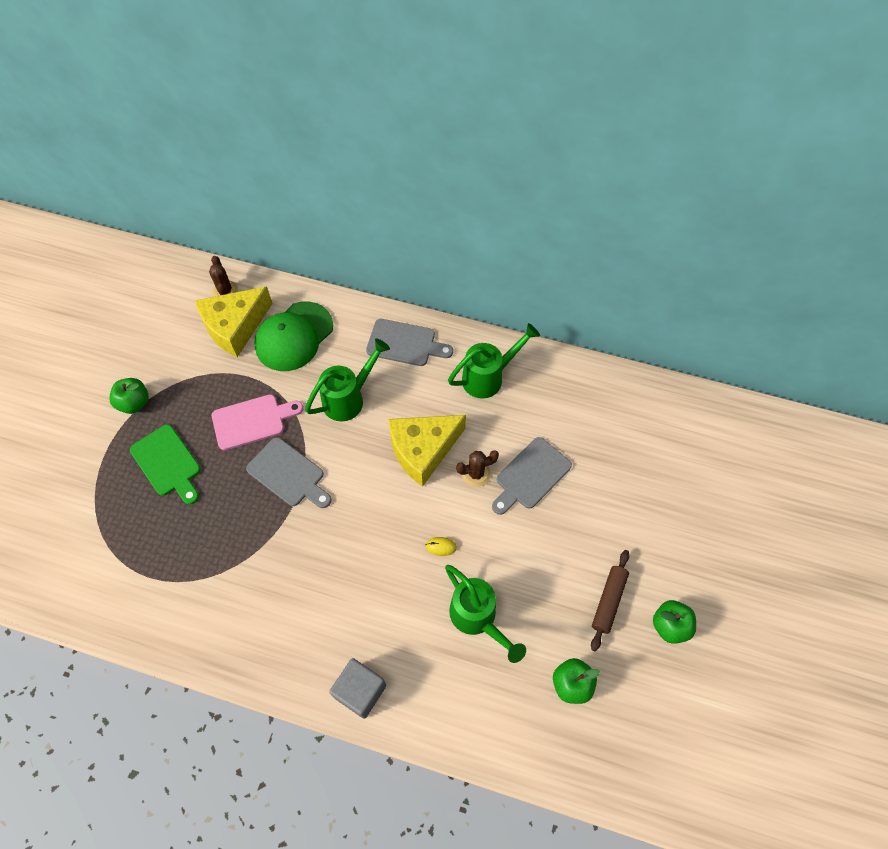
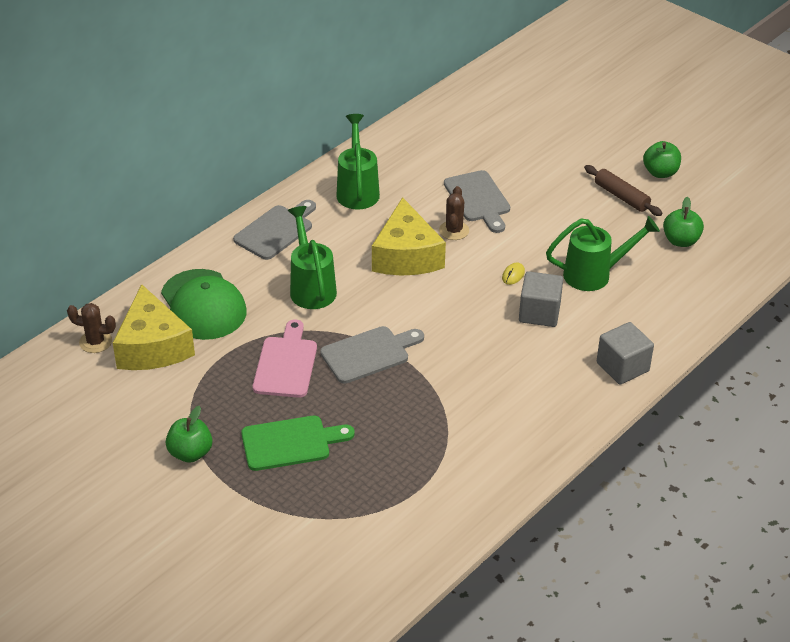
camera: 65 degrees left, 20 degrees down
(400, 589) = (539, 313): none -> grey cube

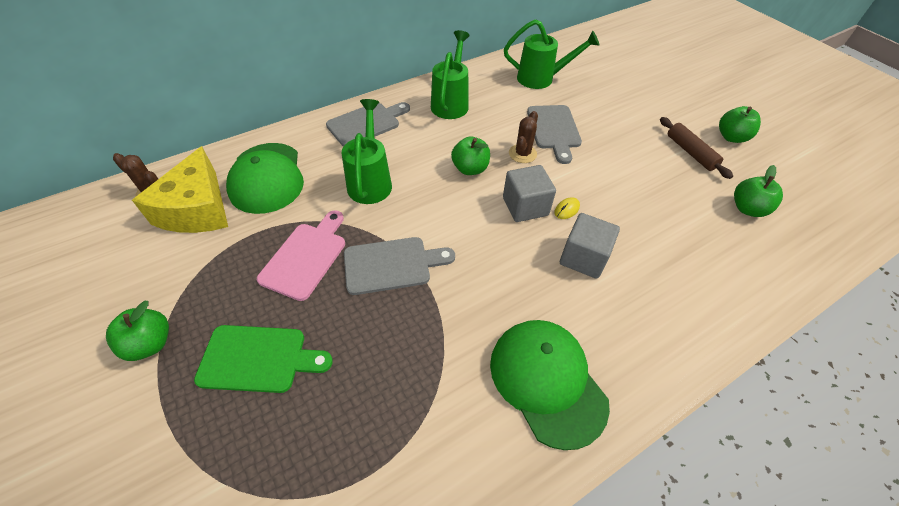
camera: 15 degrees right, 10 degrees up
(406, 256) = (470, 169): yellow cheese -> green apple
(533, 407) = (547, 381): none -> green cap
(595, 274) = (651, 227): green watering can -> green watering can (541, 79)
(622, 367) = (665, 350): grey cube -> grey cube (525, 206)

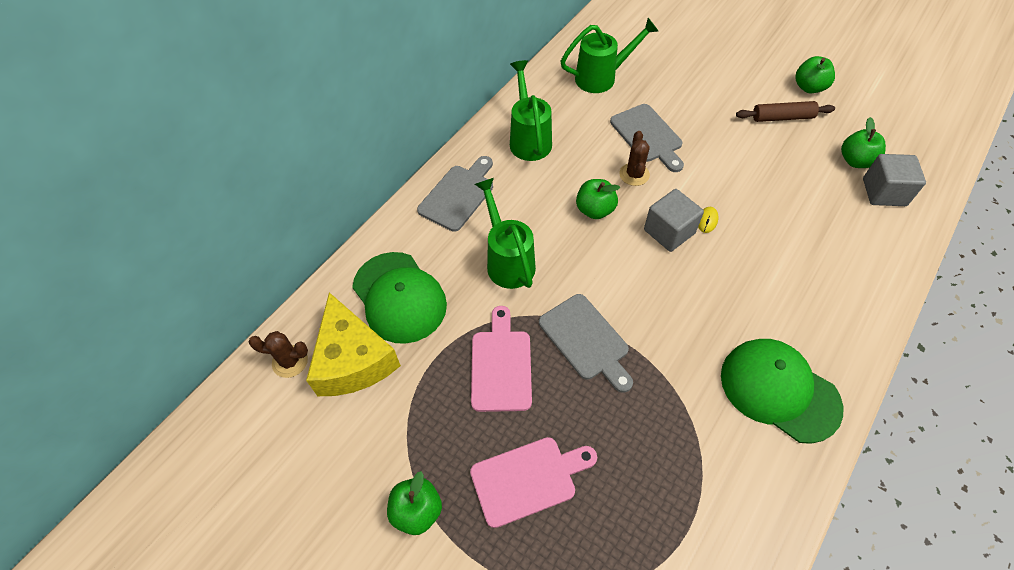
camera: 20 degrees left, 5 degrees up
(258, 358) = (528, 479): green cutting board -> pink cutting board
(392, 265) = (586, 340): grey cutting board -> grey cutting board turned 90 degrees clockwise
(583, 258) = (747, 264): grey cube -> grey cube (884, 192)
(690, 152) = (782, 117): brown rolling pin -> brown rolling pin turned 45 degrees counterclockwise

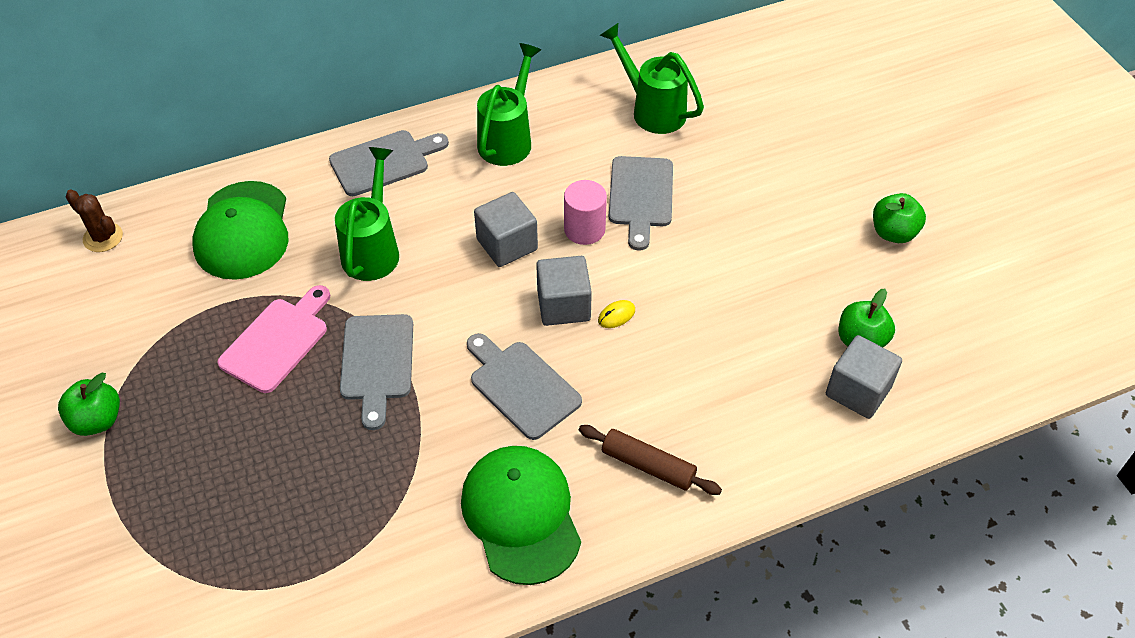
camera: 30 degrees right, 5 degrees down
(353, 360) = (155, 265): yellow cheese -> none
(528, 479) = (210, 451): pink cutting board -> none
(595, 210) = (507, 244): green apple -> grey cube
(602, 77) = (652, 110): green watering can -> green watering can turned 150 degrees counterclockwise
(634, 174) = (584, 229): brown cactus -> pink cylinder
(695, 301) = (521, 386): none -> grey cutting board
(782, 117) = (822, 251): brown rolling pin -> brown rolling pin (648, 465)

